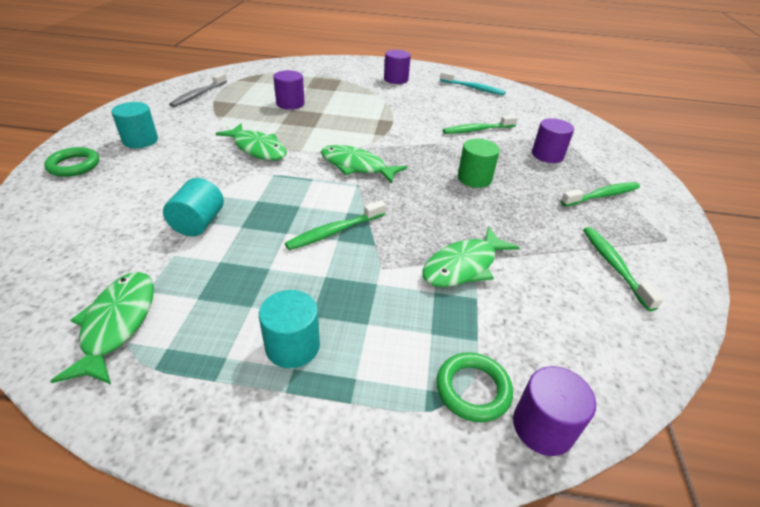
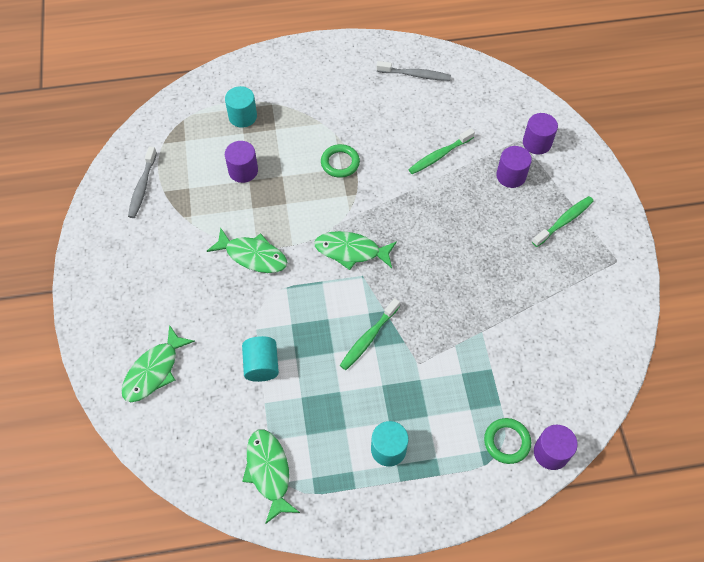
camera: 15 degrees left, 20 degrees up
(74, 165) = (110, 334): green ring -> green ring (340, 163)
(140, 140) = (140, 280): turquoise cylinder -> turquoise cylinder (242, 116)
(396, 79) = (329, 84): purple cylinder -> purple cylinder (537, 143)
(463, 266) = (474, 341): green fish -> green fish (154, 371)
(473, 88) = (415, 75): turquoise toothbrush -> grey toothbrush
(474, 178) = (456, 233): green cylinder -> none
(613, 266) = (580, 304): green toothbrush -> none

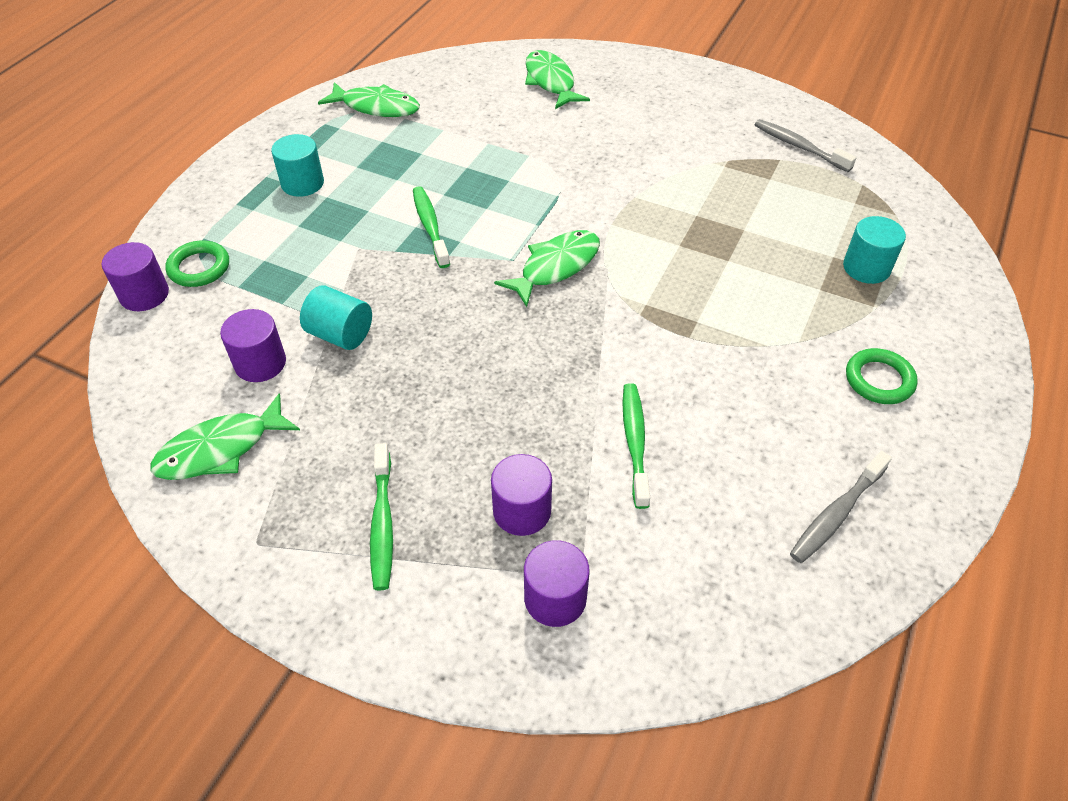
camera: 125 degrees right, 10 degrees down
(243, 171) = (764, 230): purple cylinder -> purple cylinder (260, 363)
(253, 256) = (624, 188): green fish -> green fish (220, 449)
(261, 365) = (484, 143): turquoise cylinder -> turquoise cylinder (340, 334)
(340, 163) = (707, 324): green ring -> green ring (879, 380)

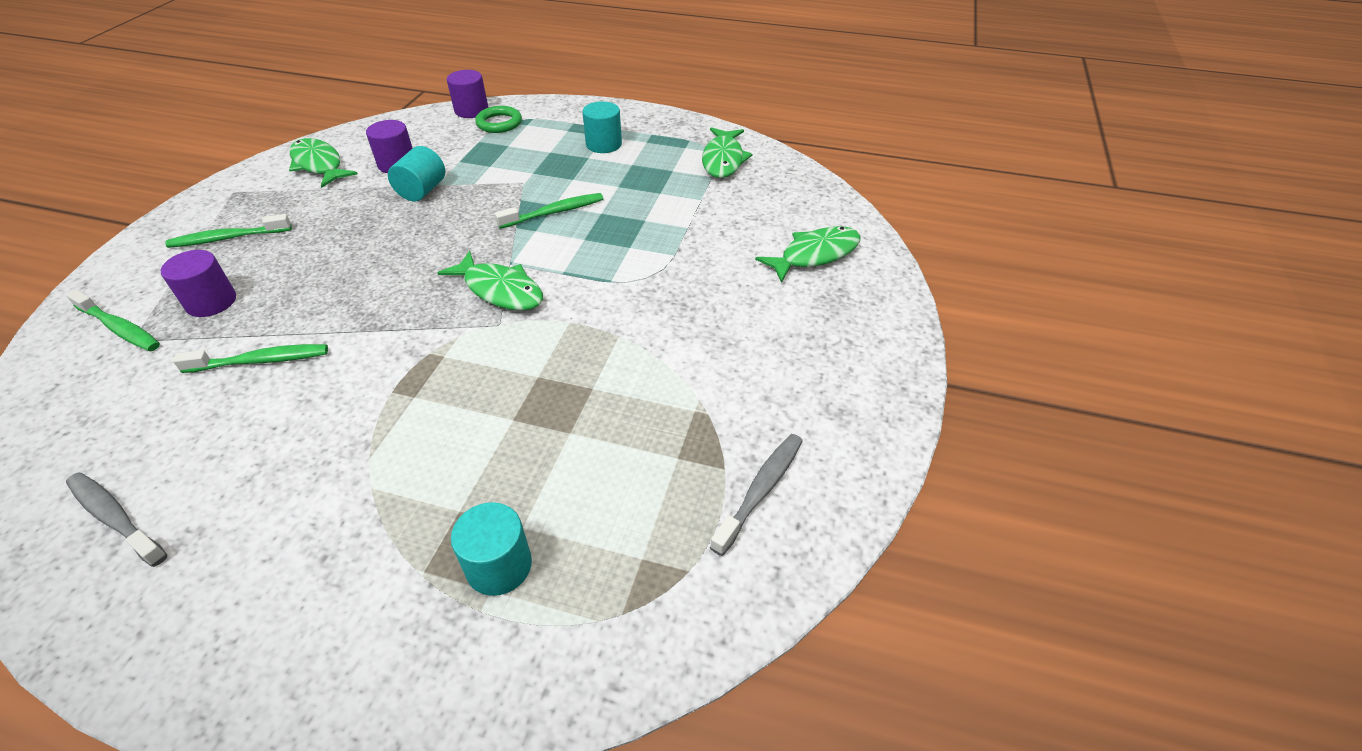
camera: 80 degrees right, 5 degrees down
(555, 598) = (120, 328): purple cylinder -> green toothbrush
(879, 380) = (291, 569): green ring -> none

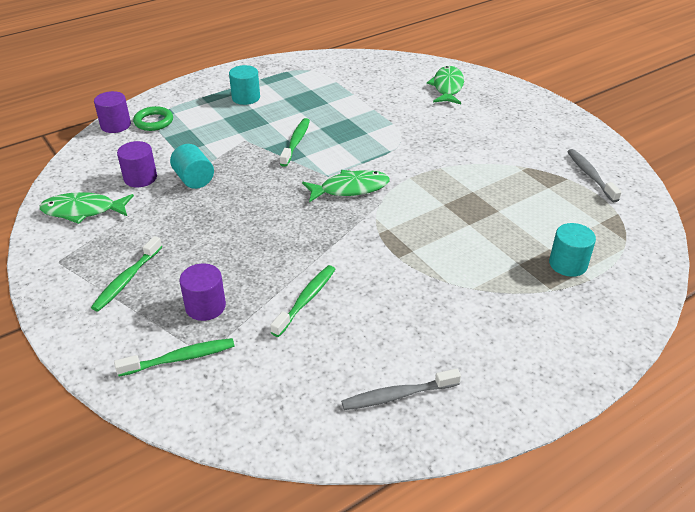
camera: 50 degrees left, 5 degrees down
(723, 160) = (325, 71): green fish -> none

